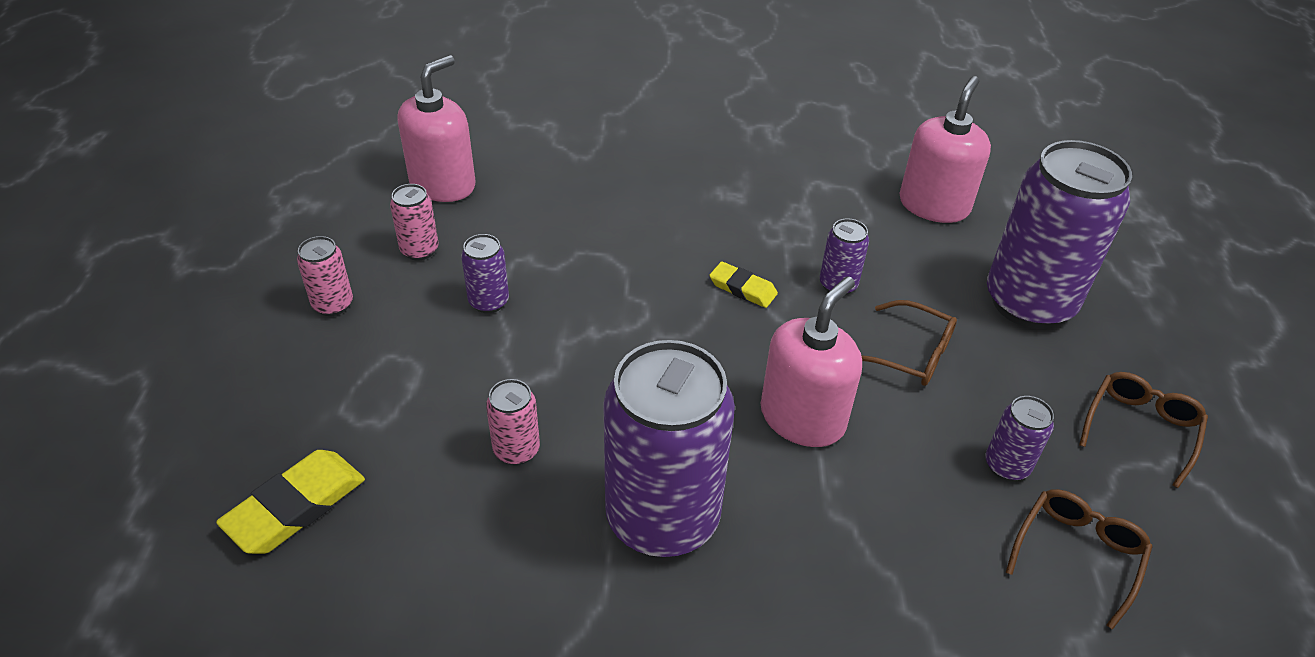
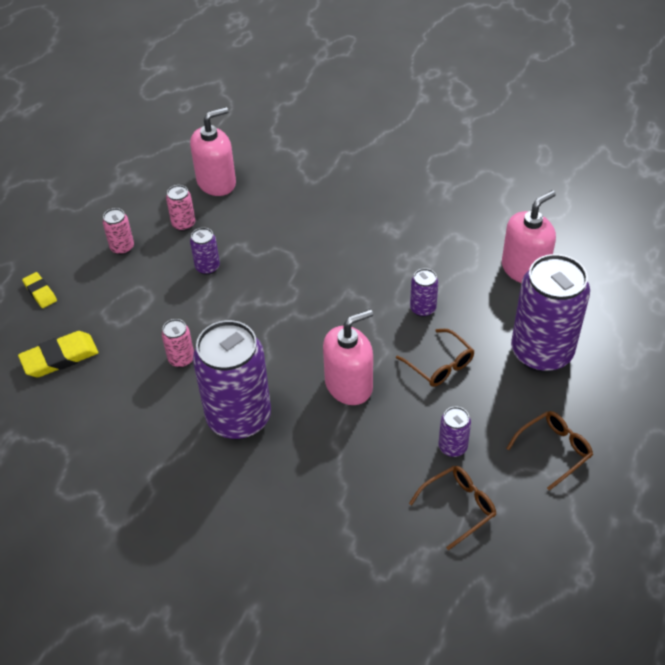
camera: 25 degrees right, 5 degrees up
(743, 288) = (361, 296): yellow eraser -> yellow eraser (40, 292)

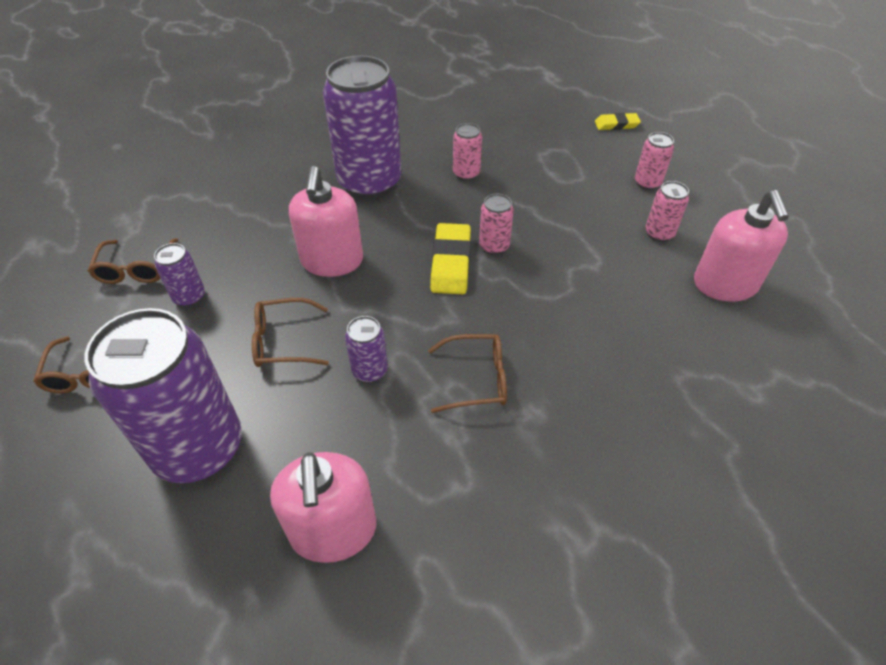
camera: 120 degrees right, 0 degrees up
(60, 357) = (527, 116): yellow eraser -> yellow eraser (451, 263)
(207, 267) = (576, 227): purple can -> none
(262, 302) = (494, 246): none -> pink can
(386, 259) = (476, 379): none -> brown glasses

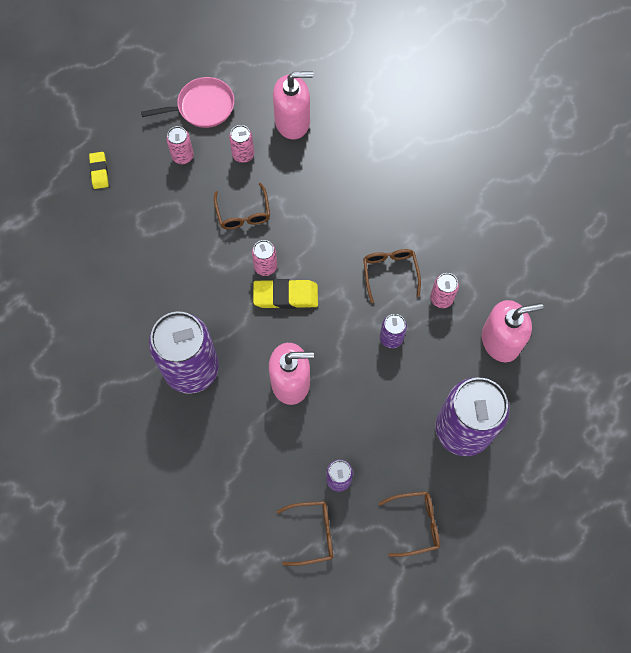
camera: 95 degrees left, 20 degrees up
(283, 341) = (373, 399): brown glasses -> brown glasses (243, 213)
(466, 174) = (176, 291): pink can -> pink can (441, 298)
(725, 201) = (203, 107): none -> pink pan

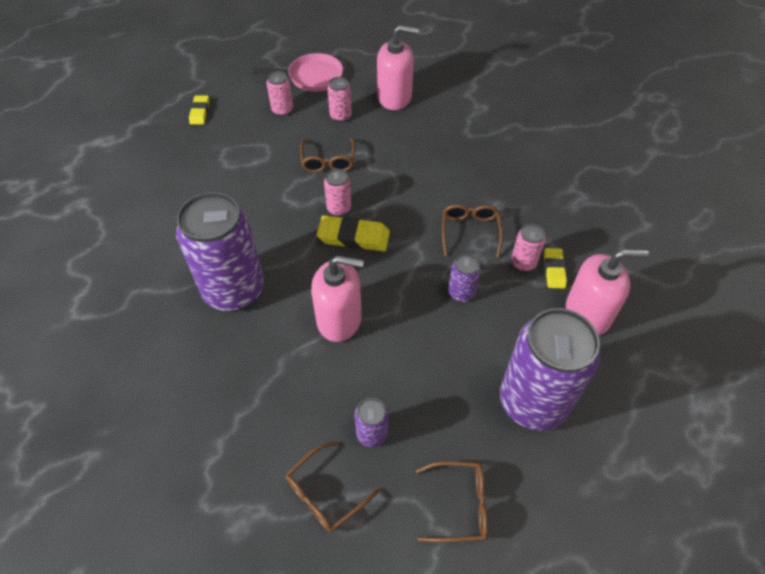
camera: 10 degrees right, 15 degrees down
(312, 533) = (325, 493): brown glasses -> brown glasses turned 135 degrees clockwise
(469, 301) = (554, 270): none -> yellow eraser

